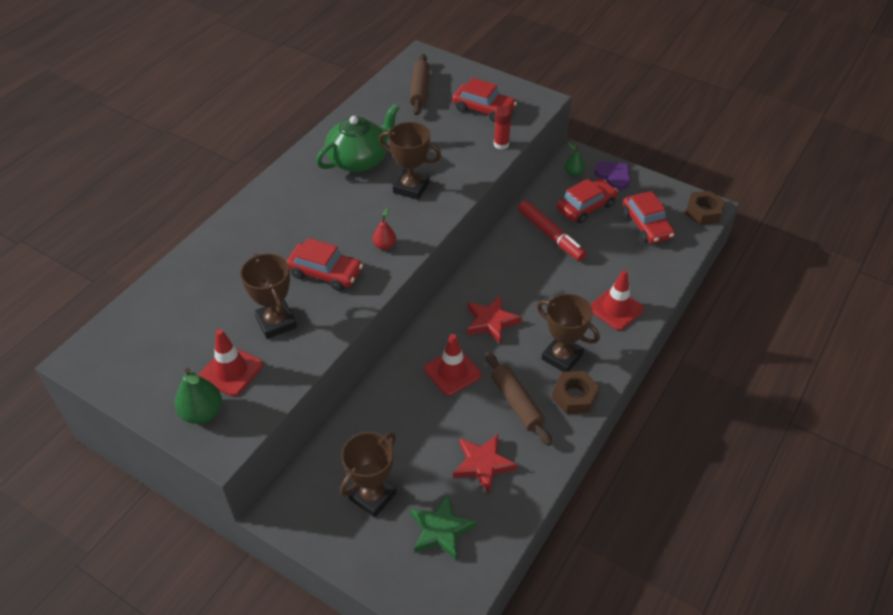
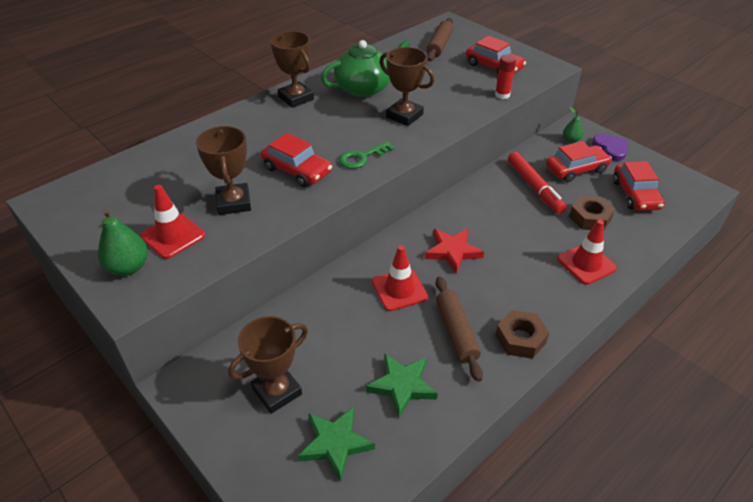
camera: 15 degrees right, 5 degrees down
(385, 245) = (362, 157): red pear -> green key
(483, 464) = (402, 386): red star -> green star
(562, 357) = (517, 298): brown trophy -> brown trophy (296, 98)
(703, 212) = (699, 193): brown nut -> brown nut (590, 218)

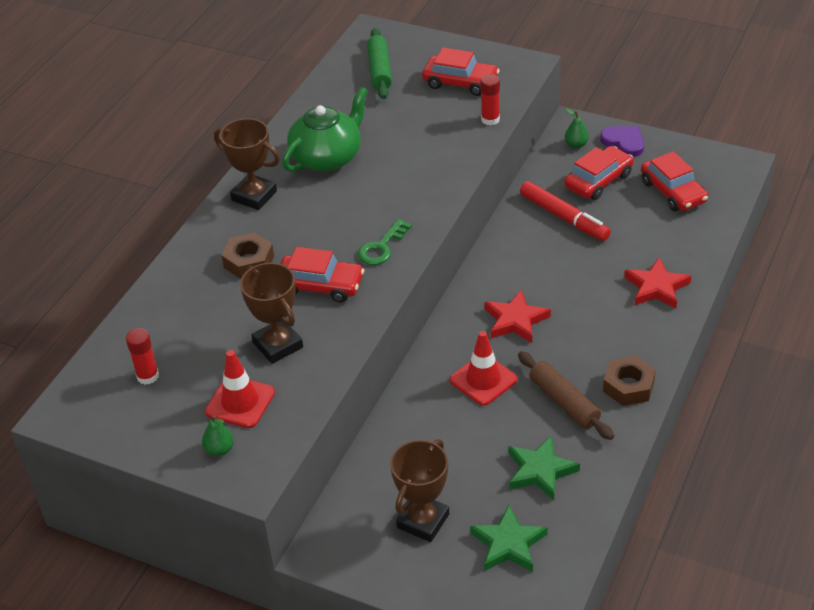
camera: 20 degrees left, 0 degrees up
(126, 194) = (148, 376): none -> red glue stick
(128, 267) = (219, 450): green pear -> green pear, size x0.61
(404, 116) = (396, 180): brown trophy -> none
(439, 46) = (380, 70): brown rolling pin -> green rolling pin
(586, 264) = (656, 287): red traffic cone -> red star
(590, 218) = (638, 234): brown nut -> brown nut (249, 261)

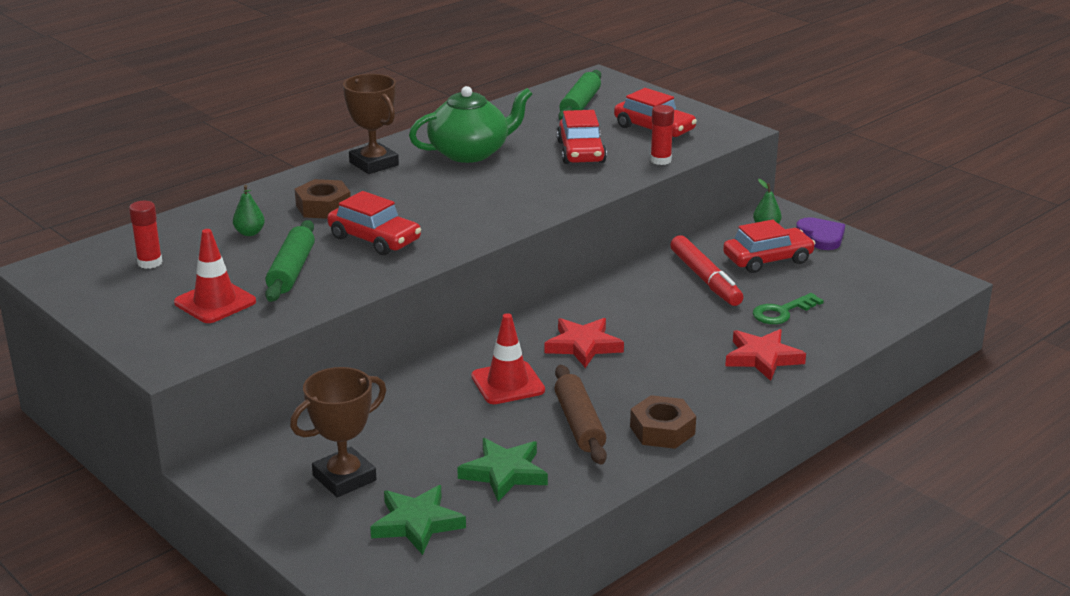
camera: 20 degrees right, 15 degrees down
(219, 450) = (161, 331): green pear -> green pear (249, 233)
(278, 345) = (291, 271): brown trophy -> green rolling pin
(381, 247) = (462, 226): green key -> green key (782, 312)
(673, 192) = (845, 286): red car -> red car (581, 152)

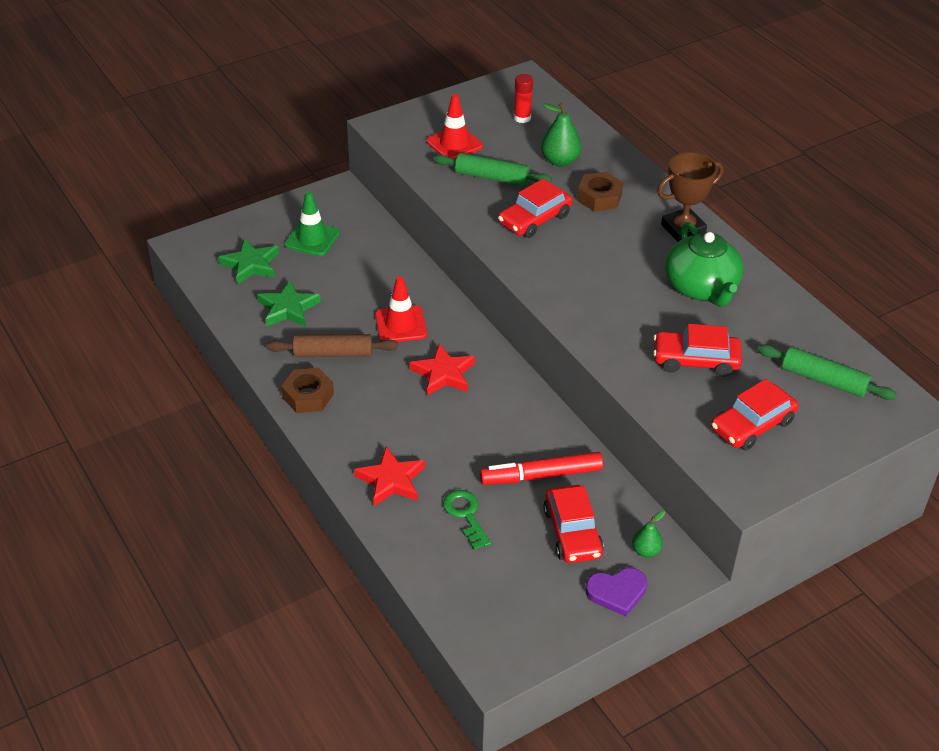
camera: 100 degrees right, 15 degrees up
(249, 233) = (560, 161): green pear -> green pear, size x1.64
(344, 478) = (312, 239): brown trophy -> green traffic cone
(660, 160) = (668, 414): red glue stick -> none

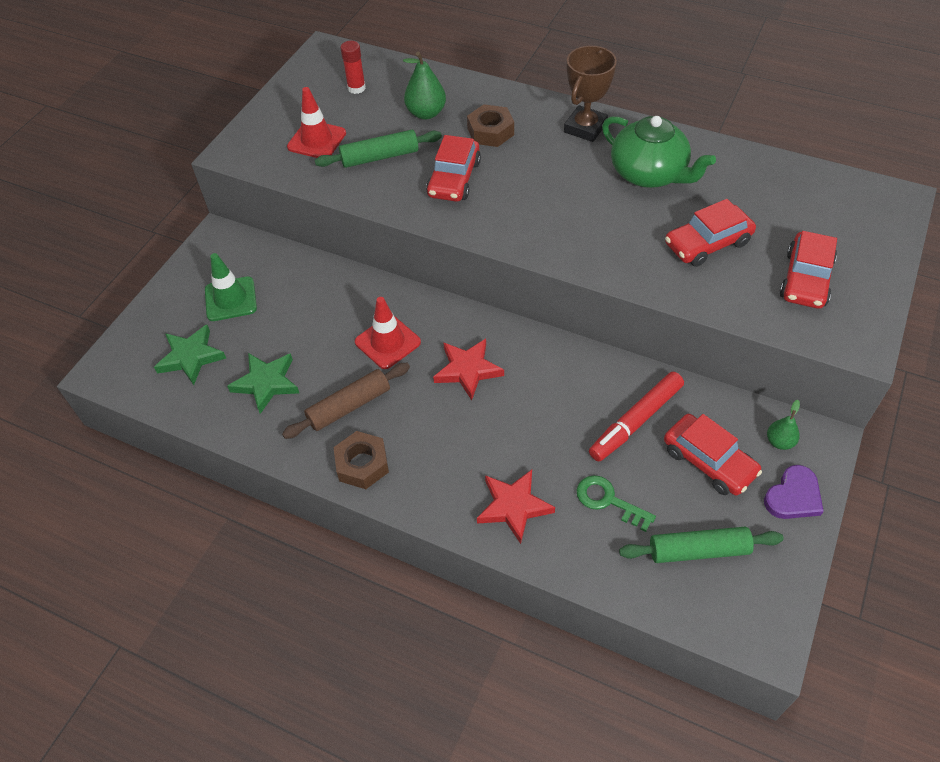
camera: 30 degrees left, 10 degrees up
(823, 380) = (816, 208): green rolling pin -> green rolling pin (698, 550)

